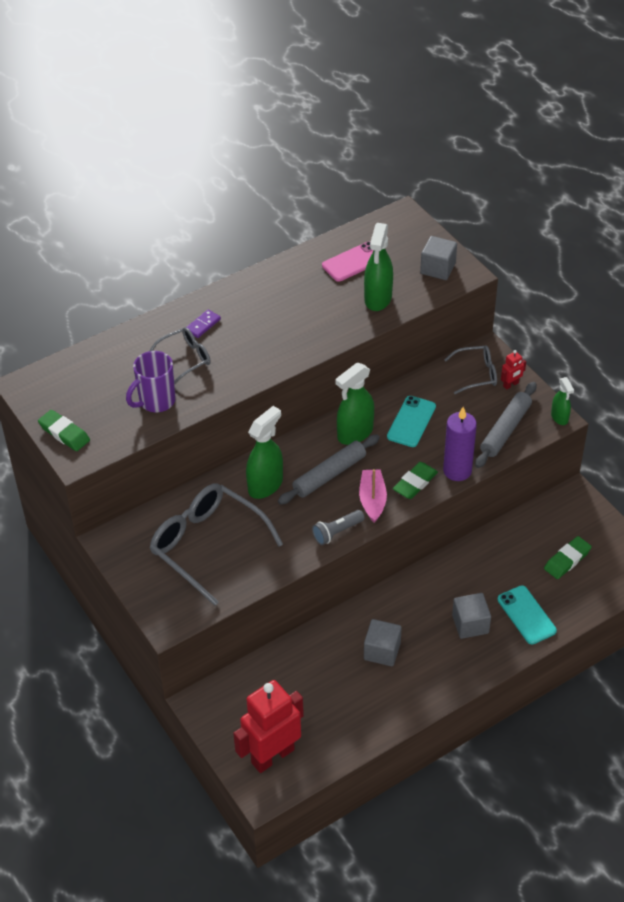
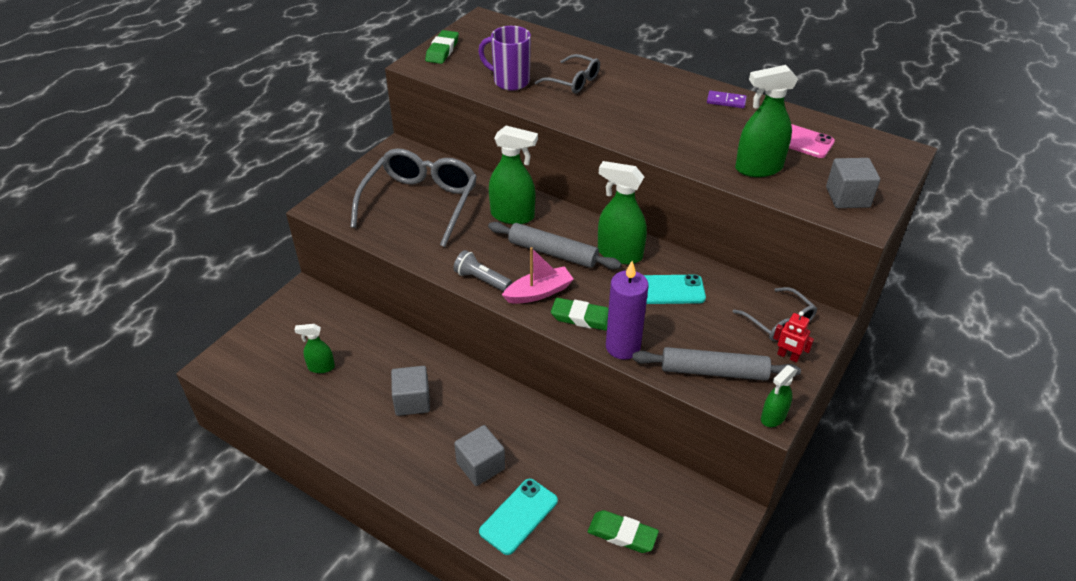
camera: 65 degrees right, 5 degrees down
(203, 325) = (623, 79): purple domino -> purple domino (726, 101)
(272, 756) = (259, 359): red robot -> none
(308, 709) = (321, 367): none -> green spray bottle

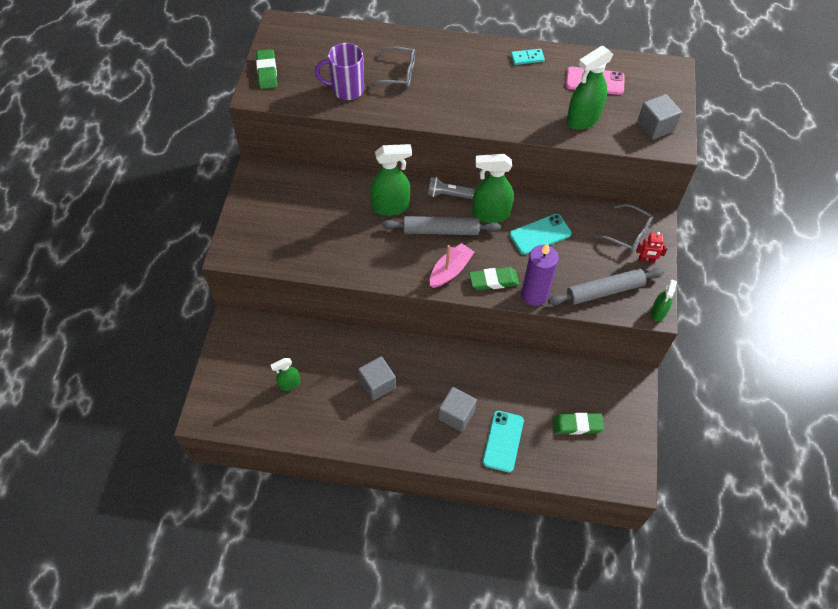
camera: 25 degrees left, 15 degrees up
(420, 203) = (309, 219): grey glasses -> none
(481, 280) = (401, 275): grey flashlight -> grey flashlight (448, 194)
(726, 101) = (527, 58): purple domino -> turquoise domino

